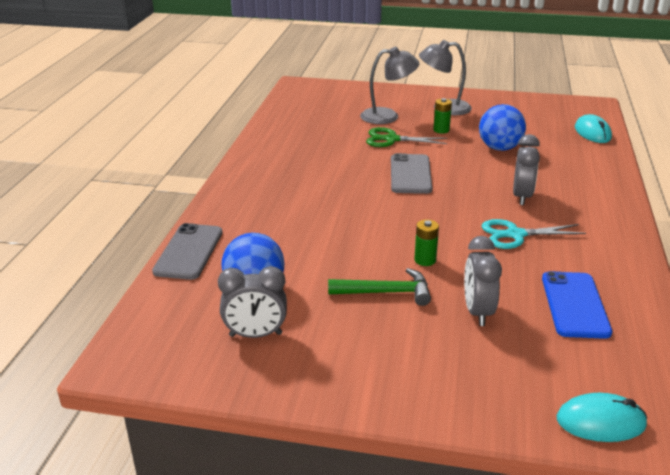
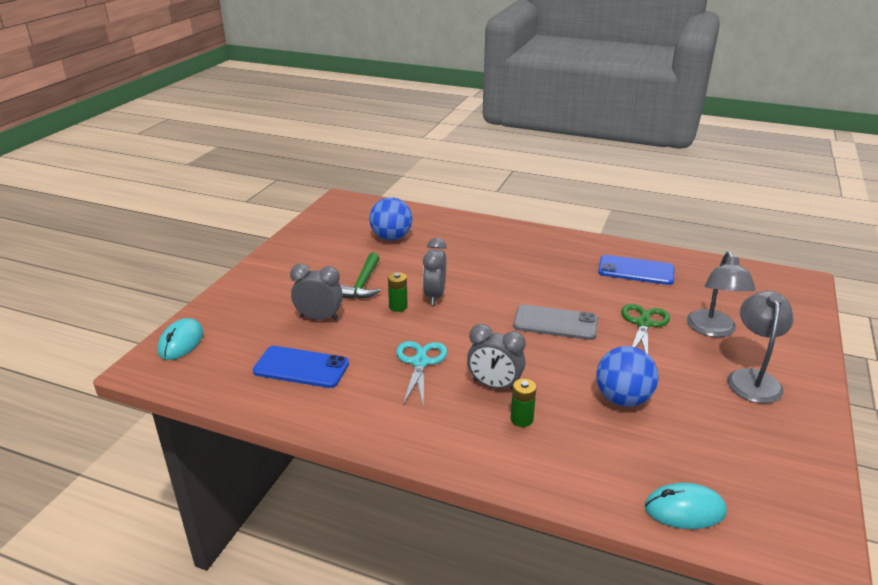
camera: 100 degrees right, 0 degrees up
(189, 252) = (446, 218): grey phone -> none
(255, 335) = (343, 236): grey clock -> grey clock (434, 296)
(301, 141) = (636, 270): none -> blue phone
(441, 130) = (675, 363): green battery -> green battery (521, 419)

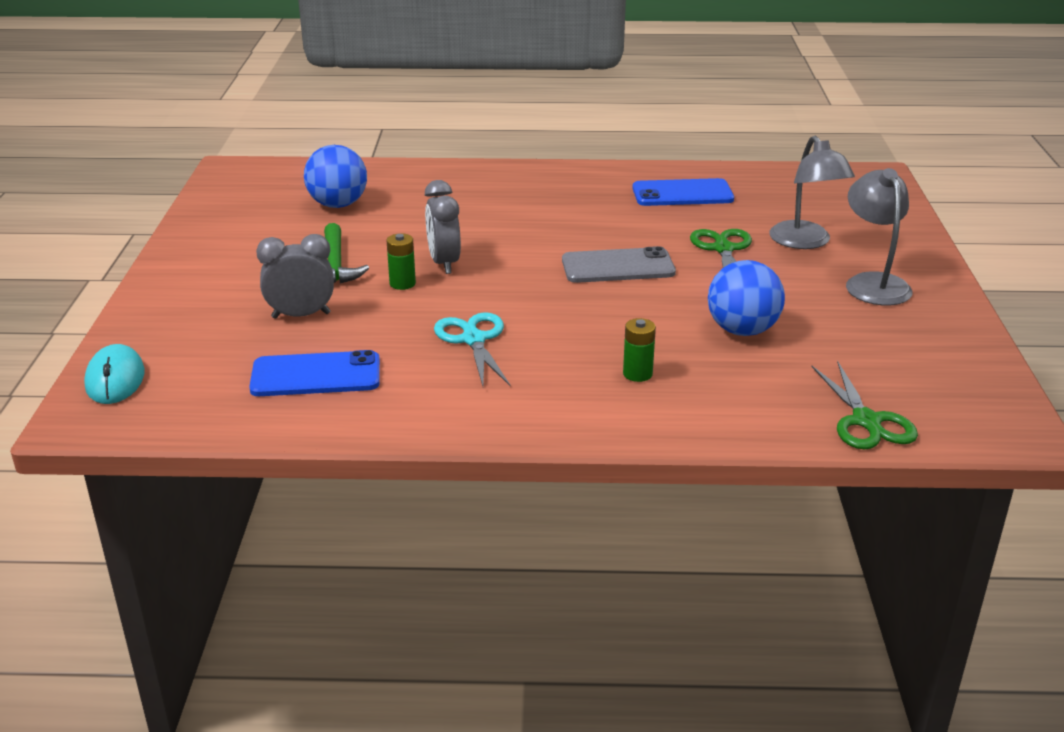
camera: 20 degrees left, 0 degrees up
(494, 385) = (583, 346): grey clock -> none
(684, 509) = (866, 421): turquoise mouse -> green scissors

